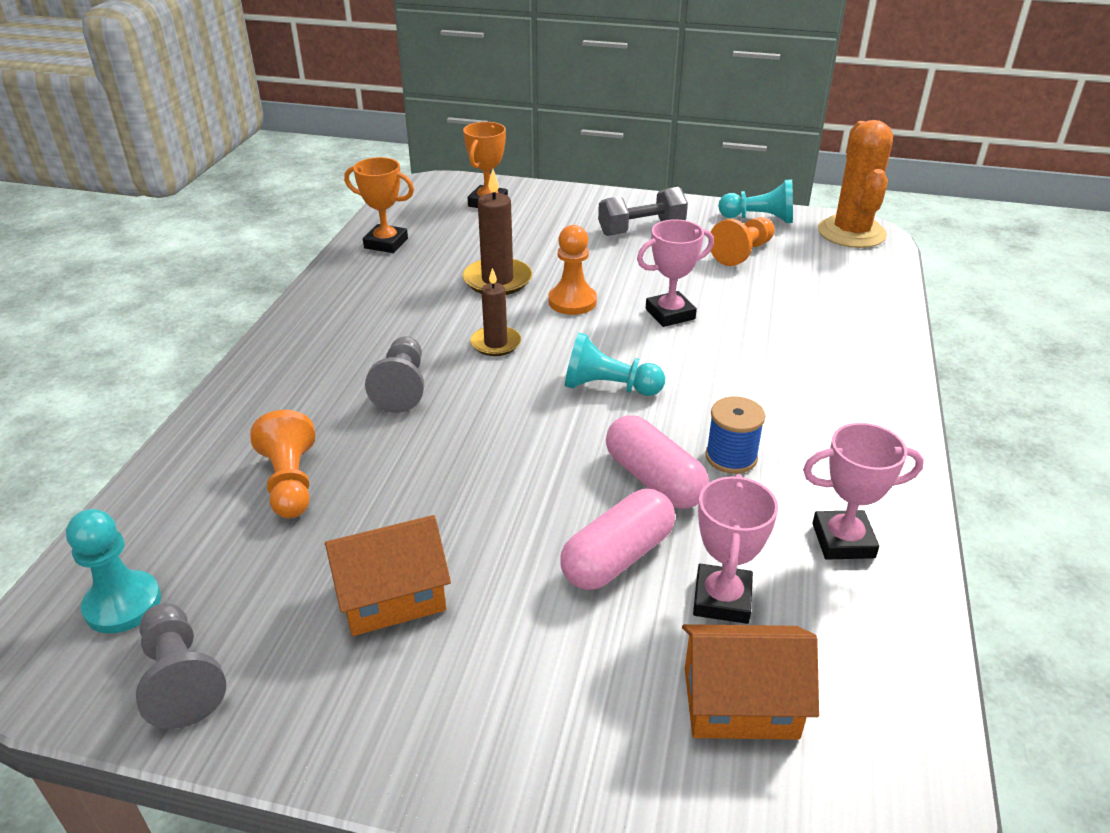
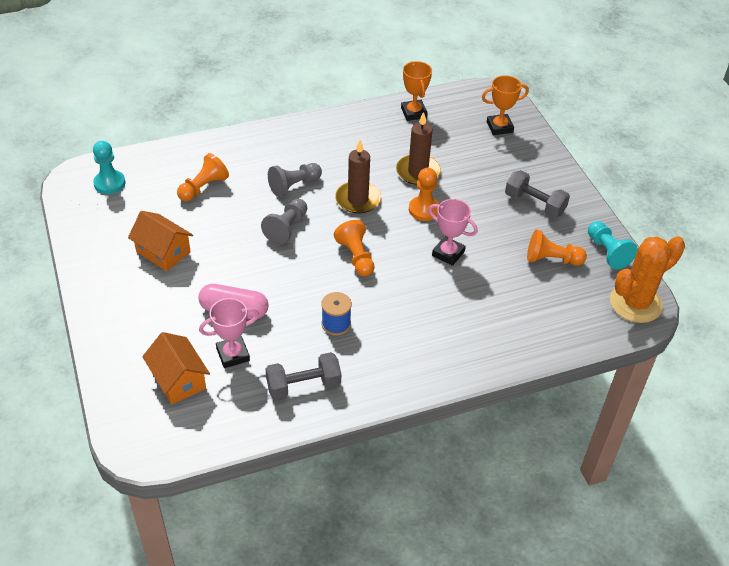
camera: 55 degrees right, 10 degrees up
(181, 678) = (88, 219): grey pawn -> grey pawn (286, 228)
(496, 343) = (358, 199): brown candle -> brown candle, size x1.51
(608, 387) = (356, 257): turquoise pawn -> orange pawn
(654, 479) = (296, 302): pink capsule -> none
(843, 540) = (303, 386): pink trophy -> grey dumbbell

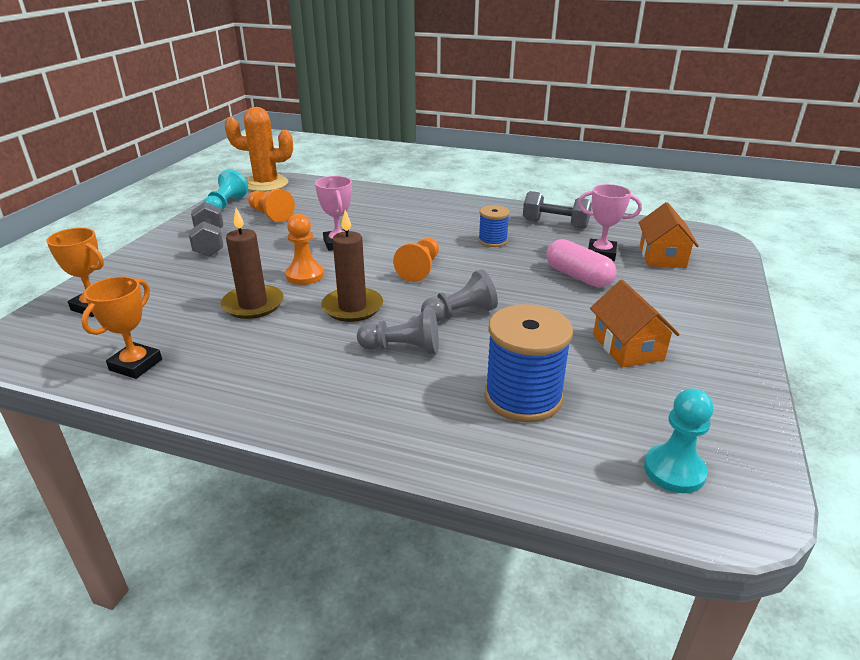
camera: 140 degrees left, 15 degrees down
(203, 187) = (523, 397): orange pawn -> blue spool

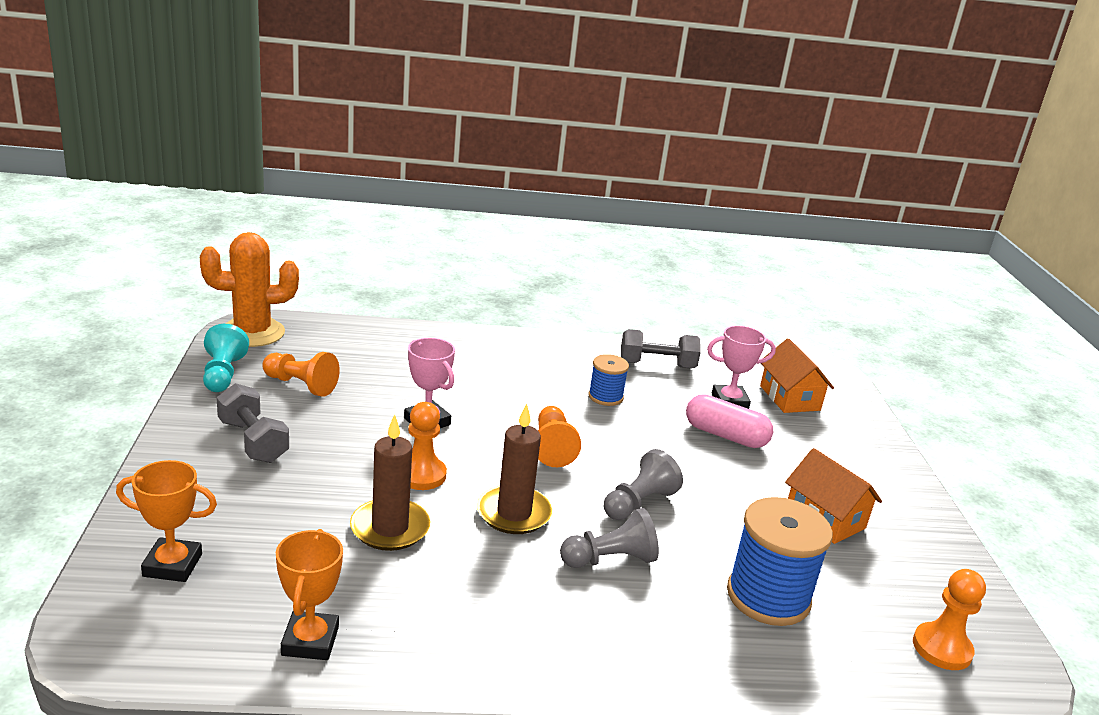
camera: 25 degrees left, 5 degrees down
(674, 471) = (942, 648): turquoise pawn -> orange pawn

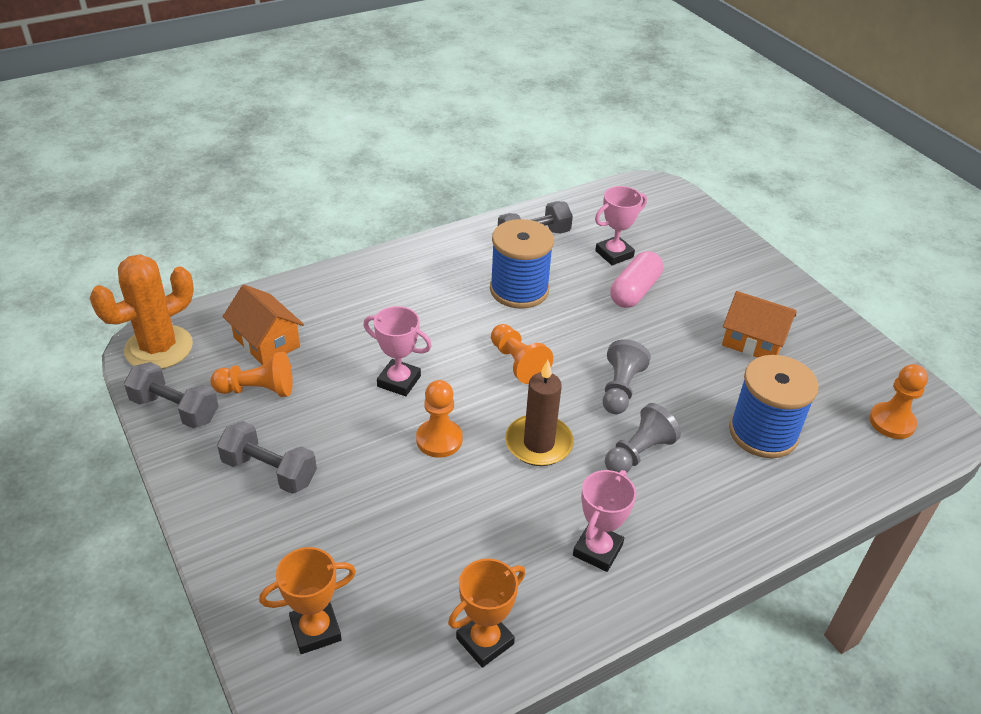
camera: 25 degrees left, 15 degrees up
(223, 374) = (175, 409): turquoise pawn -> grey dumbbell
(310, 641) = (485, 641): orange trophy -> orange trophy turned 75 degrees clockwise
(390, 528) = (457, 505): brown candle -> none
(492, 618) = (597, 550): none -> pink trophy
(605, 397) = (519, 290): blue spool -> blue spool, size x1.79
(725, 435) = (634, 291): pink capsule -> pink capsule turned 60 degrees counterclockwise
(789, 398) = (654, 231): orange house -> orange house (266, 342)

